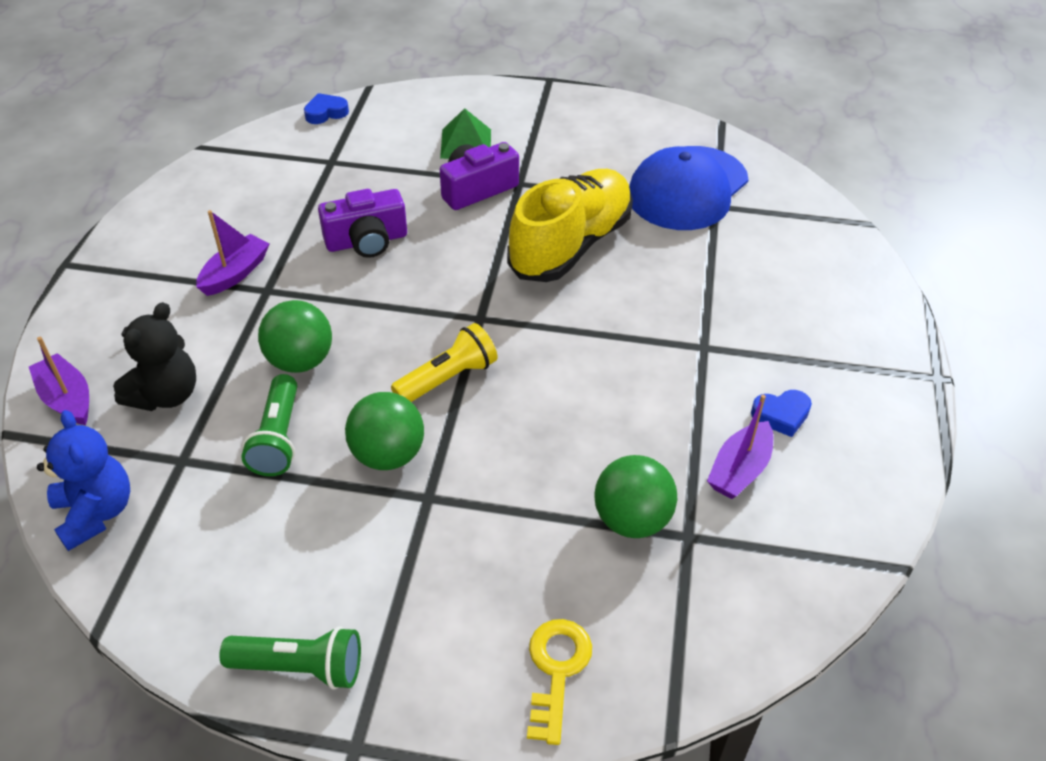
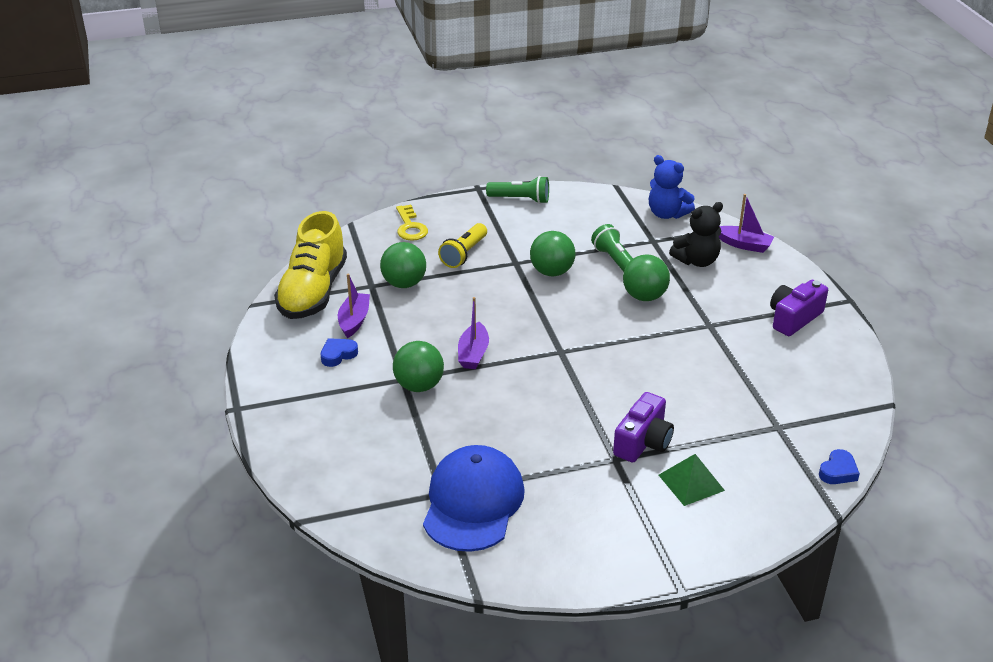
camera: 155 degrees right, 10 degrees down
(166, 395) = (697, 261): black teddy bear -> black teddy bear turned 120 degrees counterclockwise
(235, 273) = (741, 328): purple boat -> purple boat (473, 354)
(300, 667) = (520, 199): green flashlight -> green flashlight turned 150 degrees counterclockwise
(367, 241) = (682, 375): purple camera -> purple camera (794, 318)
(448, 378) = (551, 314): yellow flashlight -> yellow flashlight (464, 254)
(571, 245) = (536, 420): yellow shoe -> yellow shoe (313, 292)
(687, 331) = (419, 385): none -> green ball

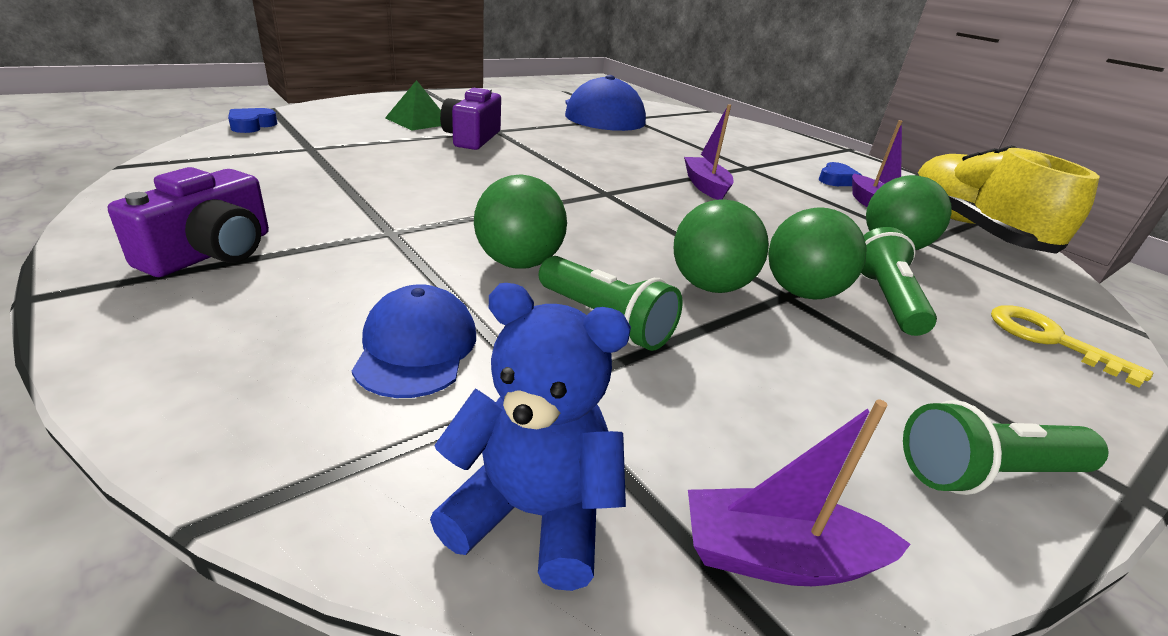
camera: 155 degrees right, 5 degrees down
(419, 385) = (727, 164): green ball -> green ball (802, 292)
(464, 254) = (886, 299): yellow flashlight -> green flashlight
(697, 261) = (416, 348): black teddy bear -> blue cap
(744, 245) = (261, 422): purple boat -> purple boat (777, 557)

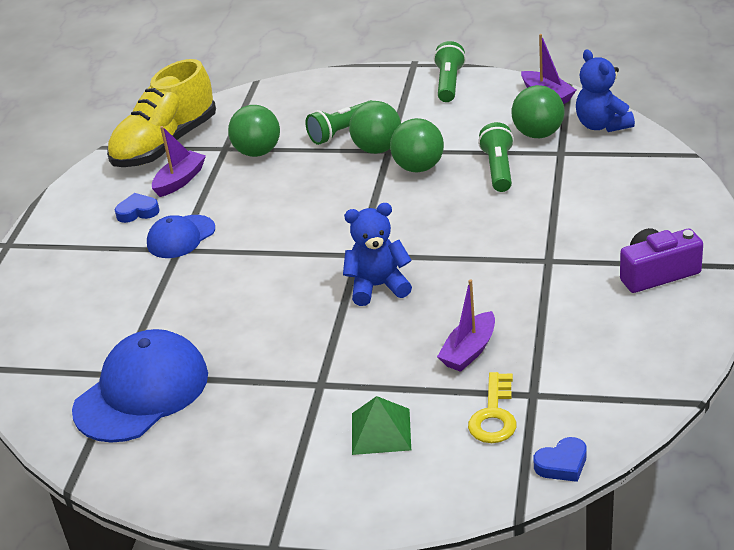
camera: 125 degrees left, 5 degrees up
(416, 348) = (593, 184): blue cap -> blue cap (181, 237)
(472, 138) = (365, 373): purple camera -> none
(518, 263) = (499, 213): green ball -> green ball (538, 134)
(547, 178) = (378, 286): none -> blue teddy bear
(705, 186) = (266, 238): purple boat -> purple boat (469, 351)
(986, 473) = (449, 83): green flashlight -> green flashlight turned 120 degrees counterclockwise
(1050, 340) = (311, 94): yellow key -> yellow key (494, 415)

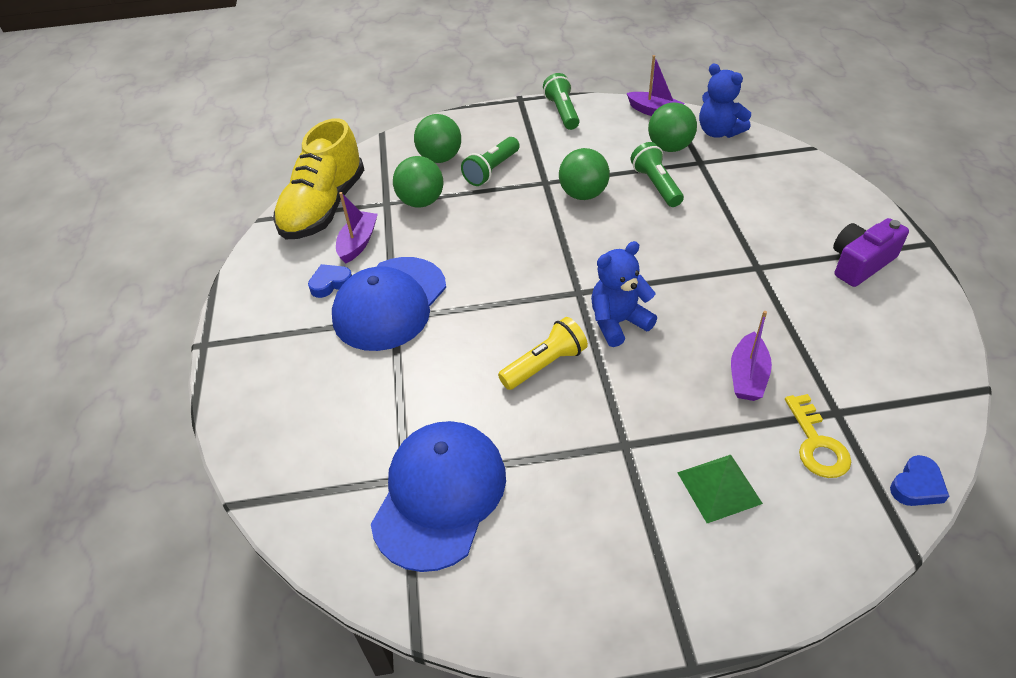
camera: 20 degrees left, 10 degrees up
(181, 237) = (390, 303): blue cap -> blue cap, size x1.75
(289, 310) = (545, 365): none -> yellow flashlight
(377, 149) = (534, 182): green ball -> green ball (440, 158)

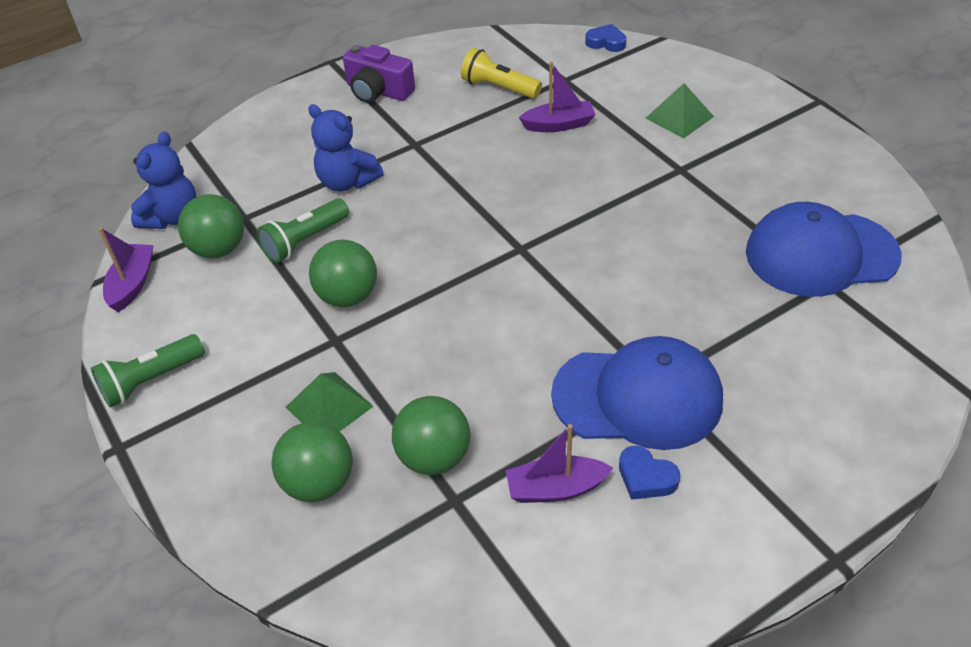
camera: 115 degrees left, 0 degrees up
(324, 208) = (504, 580): yellow shoe -> none
(491, 170) = (329, 406): green flashlight -> green pyramid
(545, 365) = (633, 240): yellow flashlight -> yellow flashlight (499, 88)
(618, 322) = (546, 210): blue teddy bear -> blue teddy bear (347, 182)
(816, 443) = (602, 84): yellow key -> none

